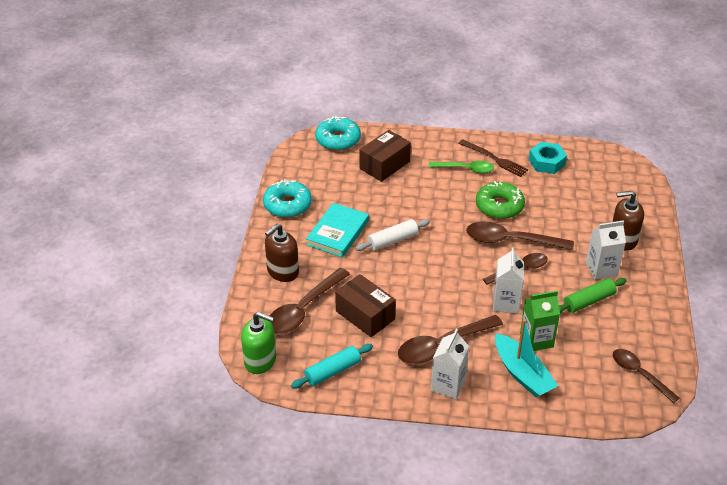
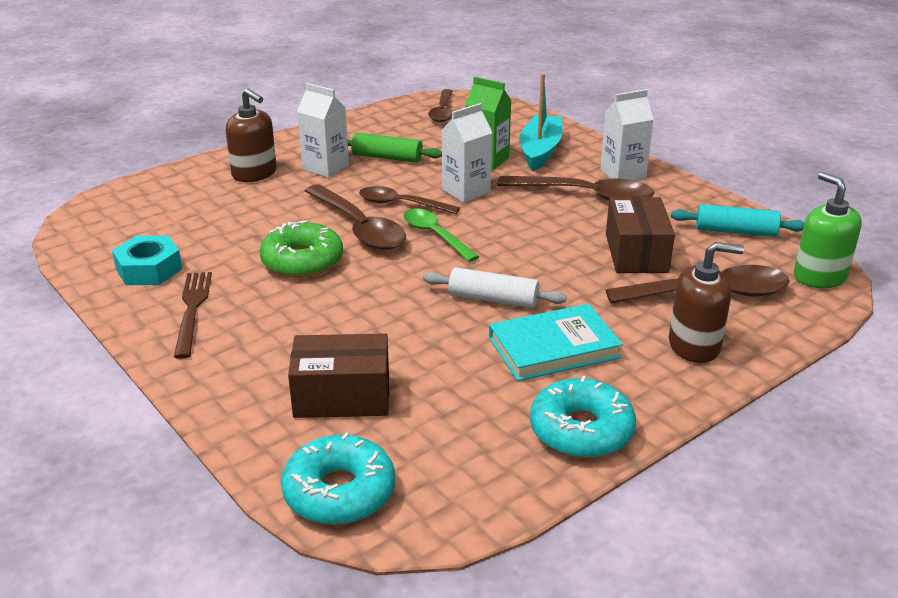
camera: 135 degrees left, 10 degrees down
(465, 169) = (251, 321): green spoon -> green spoon (435, 235)

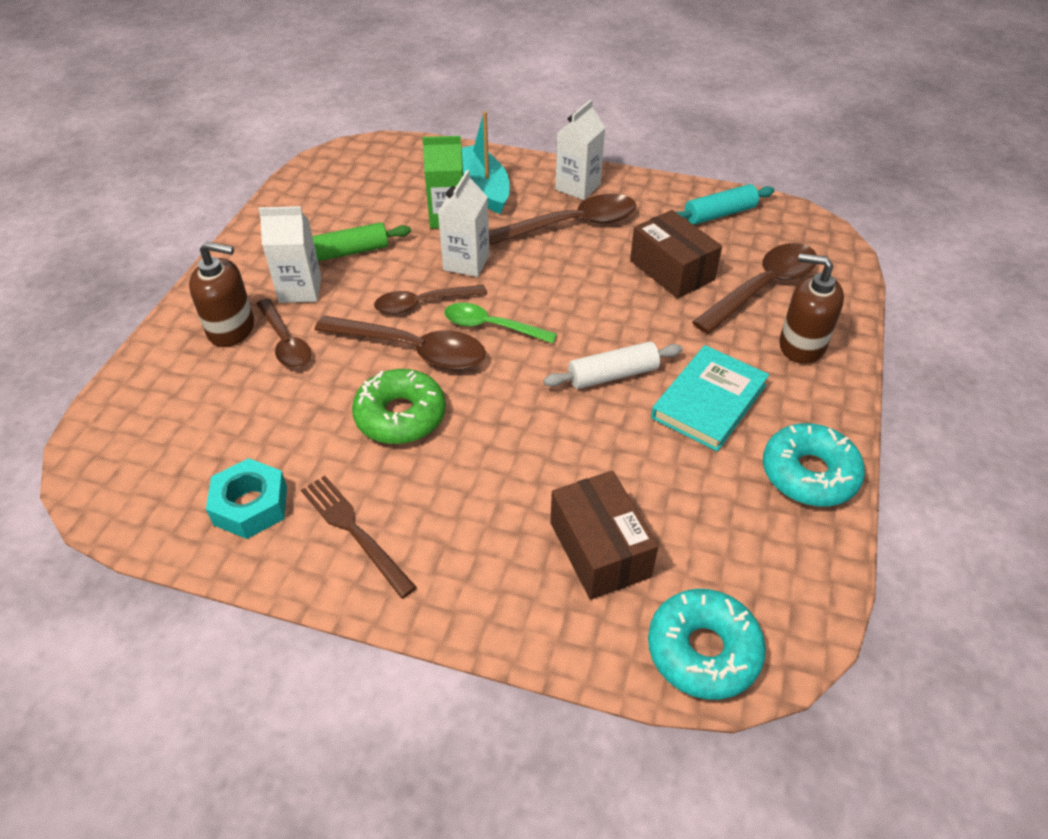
camera: 35 degrees left, 15 degrees up
(342, 396) = (599, 549): brown box -> brown box turned 75 degrees counterclockwise
(442, 111) = (345, 173): brown spoon -> brown spoon (285, 342)
(694, 345) = (801, 345): brown soap dispenser -> brown soap dispenser turned 120 degrees counterclockwise
(819, 276) = (816, 234): green soap dispenser -> none

